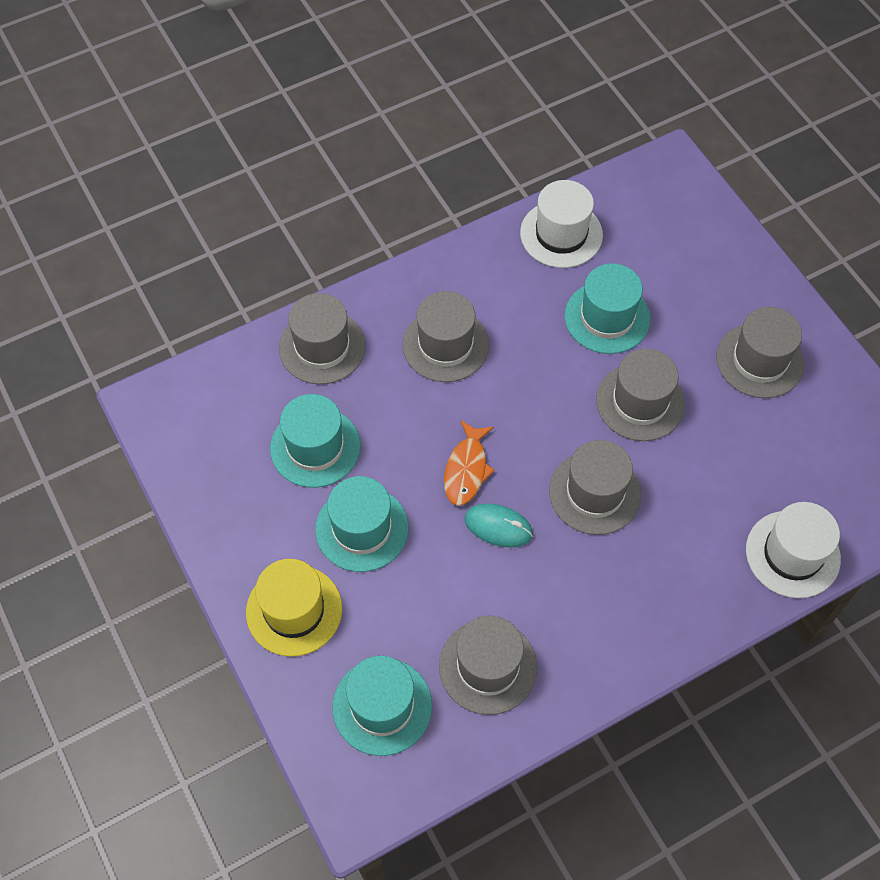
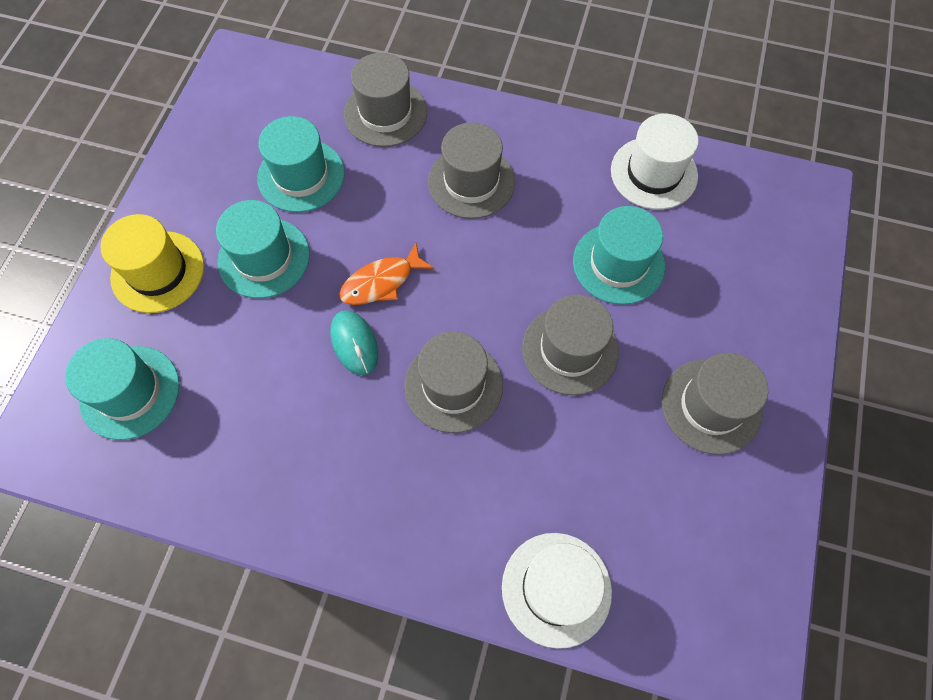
camera: 45 degrees right, 5 degrees up
(488, 666) = (227, 436): grey hat -> none

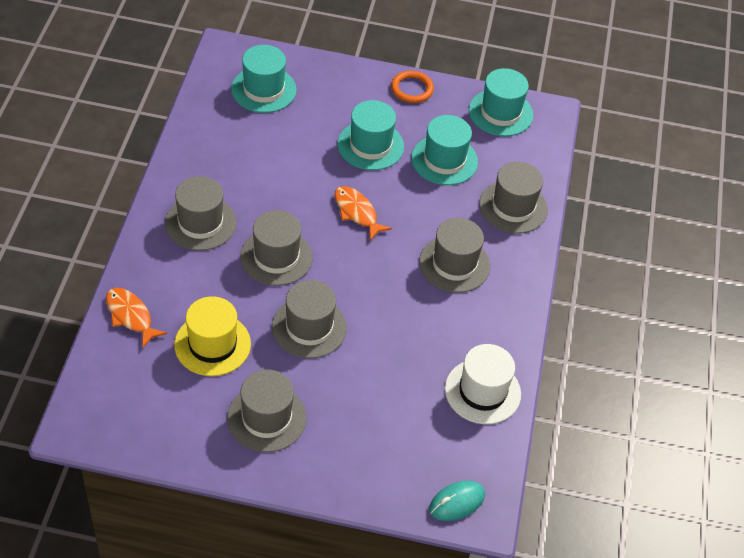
camera: 80 degrees right, 15 degrees down
(158, 271) = (353, 91): yellow hat -> yellow hat (212, 344)
(167, 200) = (412, 89): none -> orange ring
(354, 343) = (306, 200): turquoise mouse -> turquoise mouse (456, 502)
(386, 487) = (200, 223): none -> grey hat
(556, 589) = (130, 316): white hat -> orange fish
(618, 263) = (388, 362): turquoise hat -> turquoise hat (500, 113)

